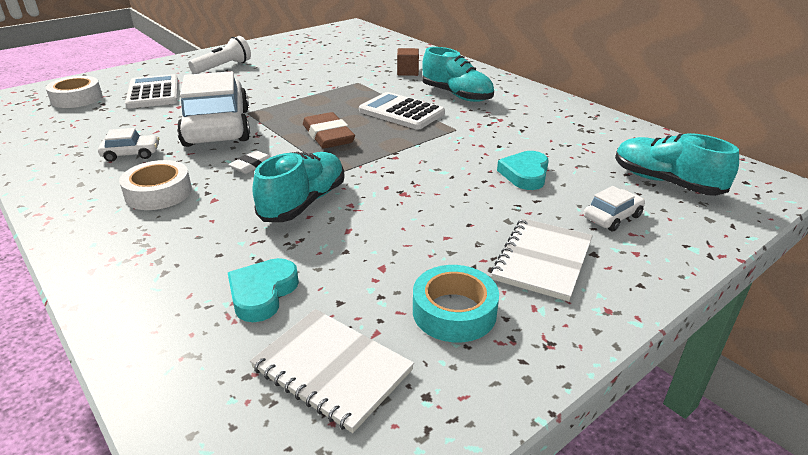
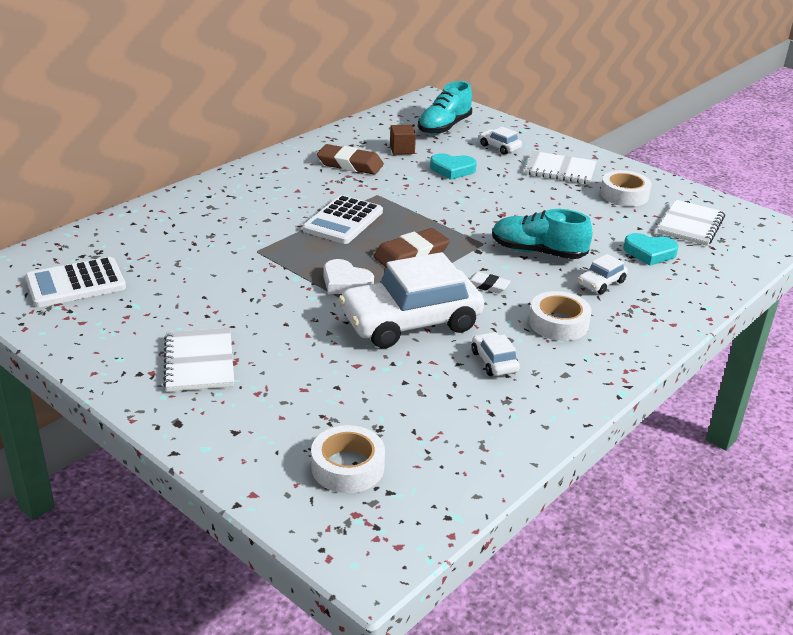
camera: 100 degrees left, 0 degrees up
(153, 93) = (313, 399): white calculator -> white calculator (76, 283)
(213, 234) = (601, 283): none -> white car
(223, 67) = (199, 362): white flashlight -> white notebook
(293, 108) = (345, 282): none -> white heart
(407, 72) = (217, 222): brown cube -> brown cube (402, 149)
(454, 312) = (624, 195): turquoise tape -> white tape
(457, 95) = (291, 194): turquoise shoe -> none
(527, 121) = (350, 164): none -> brown eraser

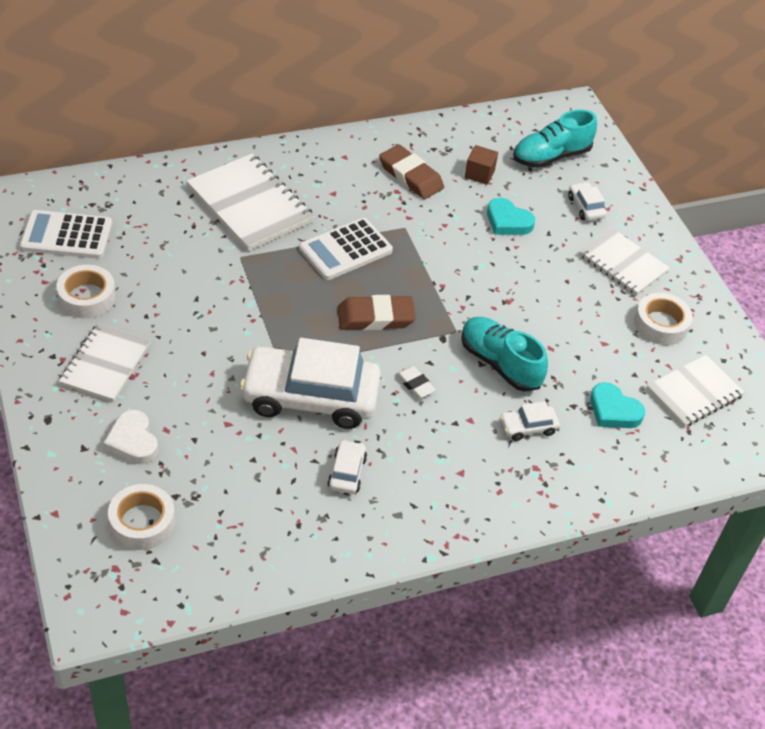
camera: 25 degrees right, 15 degrees up
(232, 216) = (250, 205): none -> white notebook
(345, 282) = (289, 327): white heart -> white heart (133, 441)
(558, 323) = (443, 456): white tape -> white tape (87, 297)

